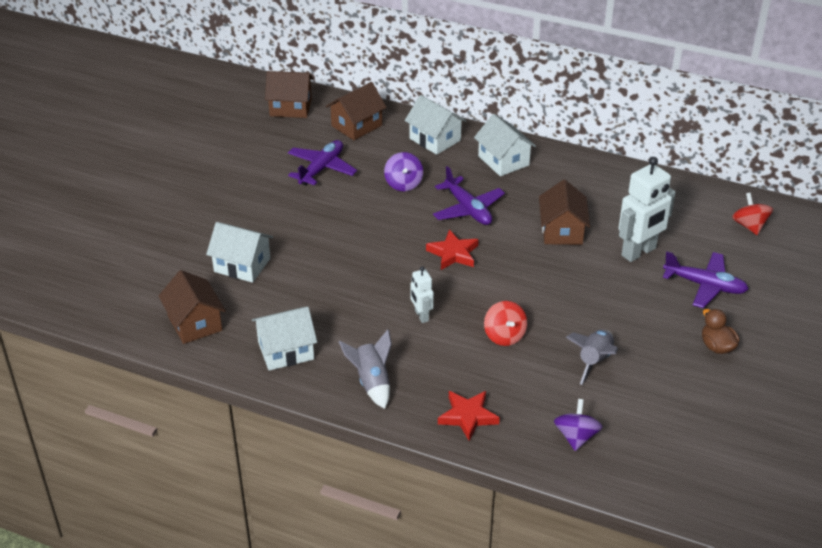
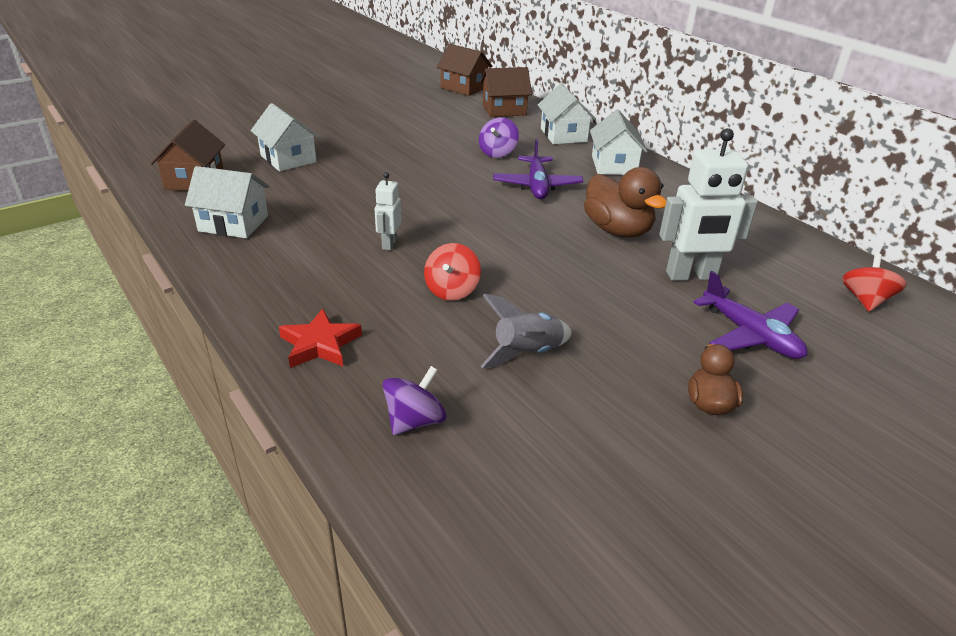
camera: 30 degrees right, 5 degrees down
(321, 169) = (439, 125): purple plane -> none
(372, 382) = (270, 275): grey rocket -> none
(453, 253) = (482, 211): red star -> none
(562, 231) = (617, 230): brown house -> brown duck

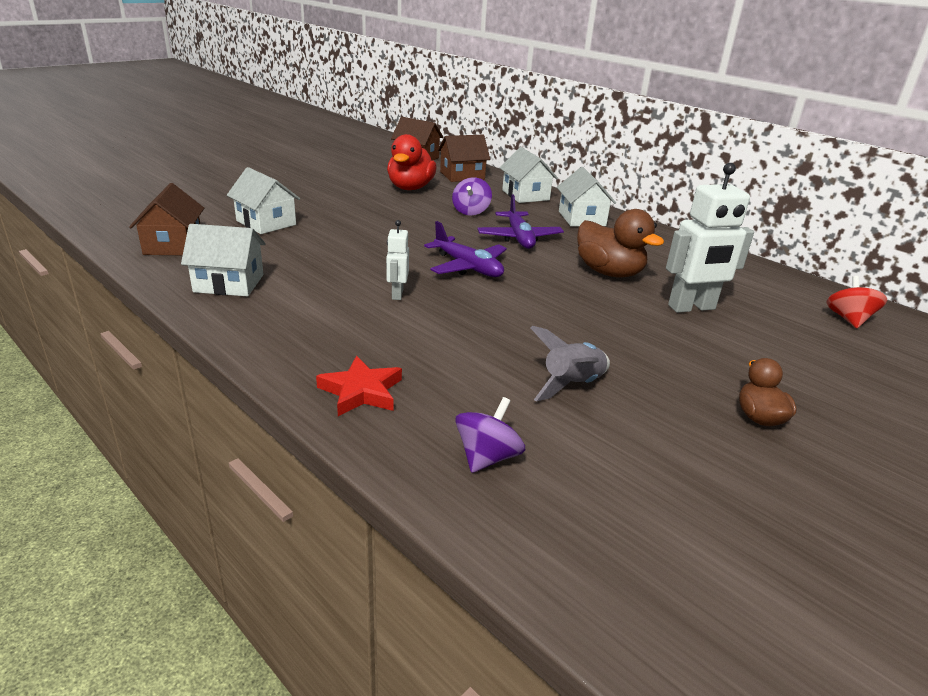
camera: 10 degrees left, 5 degrees down
(445, 123) = (410, 188): none -> red duck
(452, 290) = (476, 333): red spinning top -> none
(750, 335) = (766, 354): purple plane -> purple plane (468, 267)

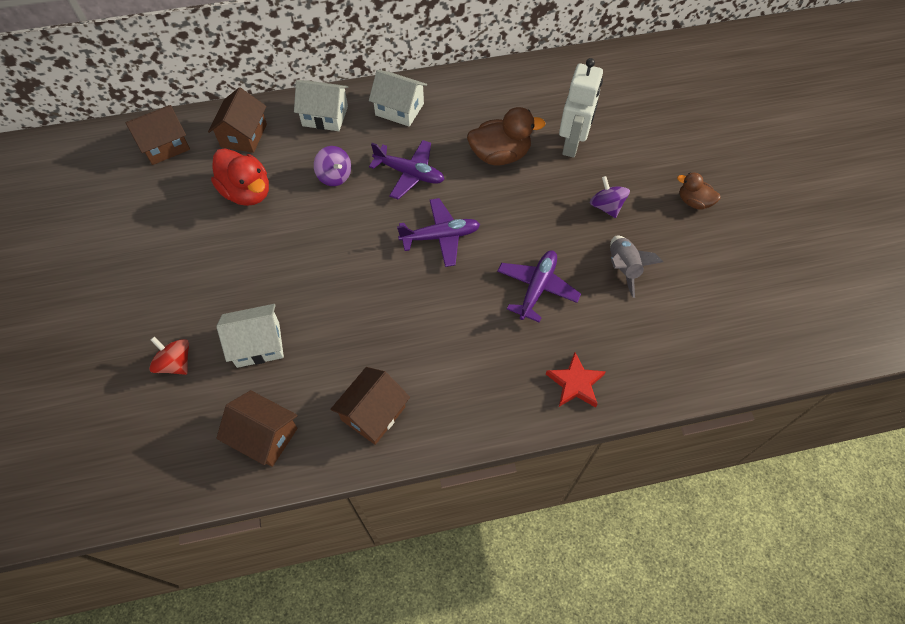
camera: 55 degrees left, 30 degrees up
(229, 283) = (373, 413): white house -> brown house
(397, 294) = (458, 305): white robot -> none
(469, 333) = (537, 288): none -> purple plane
(487, 457) = (667, 349): purple spinning top -> purple spinning top (606, 206)
(848, 319) = (628, 78): red spinning top -> red spinning top (176, 363)

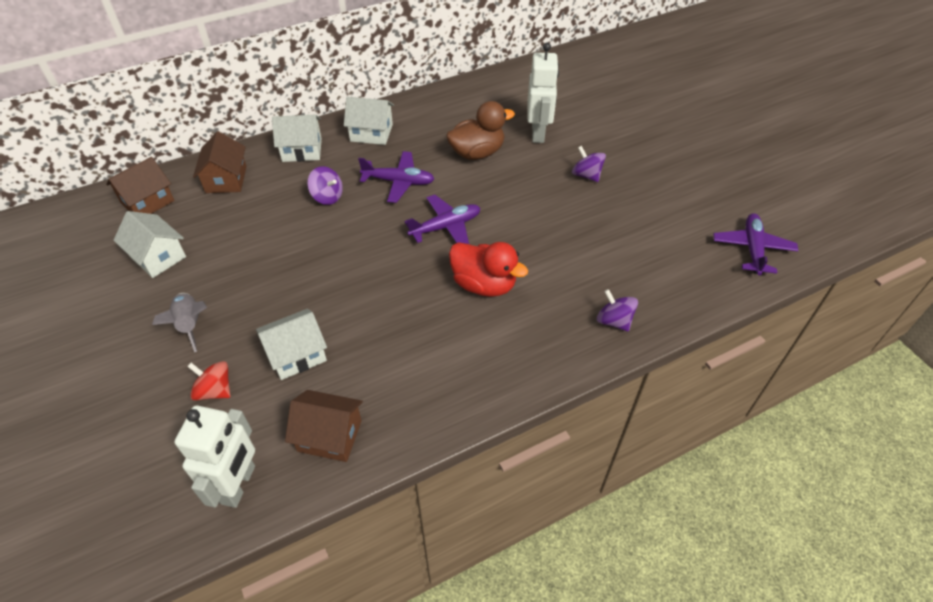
camera: 15 degrees left, 10 degrees down
(160, 209) = (158, 256): none -> white house
(173, 463) = (239, 485): none -> white robot
(247, 192) = (244, 226): red duck -> red duck (484, 284)
(373, 413) = (433, 389): brown house -> none
(537, 288) = (550, 251): purple plane -> purple plane (752, 249)
(575, 383) = (614, 321): red star -> purple spinning top
(623, 268) = (620, 220): grey rocket -> grey rocket (190, 325)
(693, 202) = (659, 158): brown duck -> none

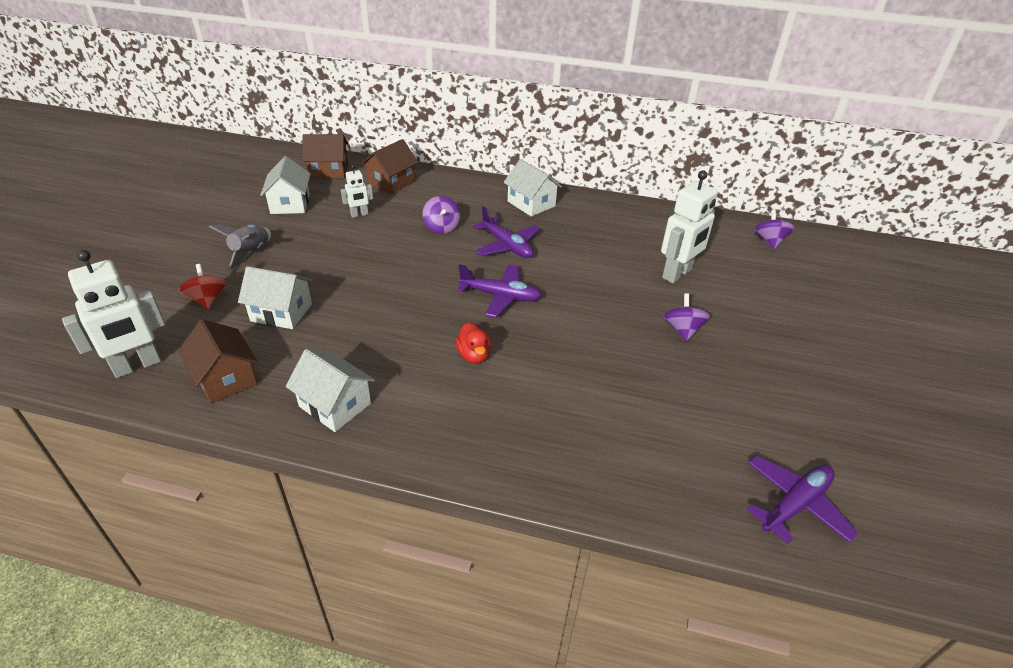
camera: 40 degrees right, 10 degrees down
(240, 227) = (359, 215): none -> white robot
(302, 150) = (465, 190): white house -> white house (335, 405)
(477, 153) = (600, 259): brown duck -> none
(484, 284) = (474, 355): red duck -> red duck, size x0.58
(614, 321) = (549, 461): purple spinning top -> purple spinning top (769, 241)

